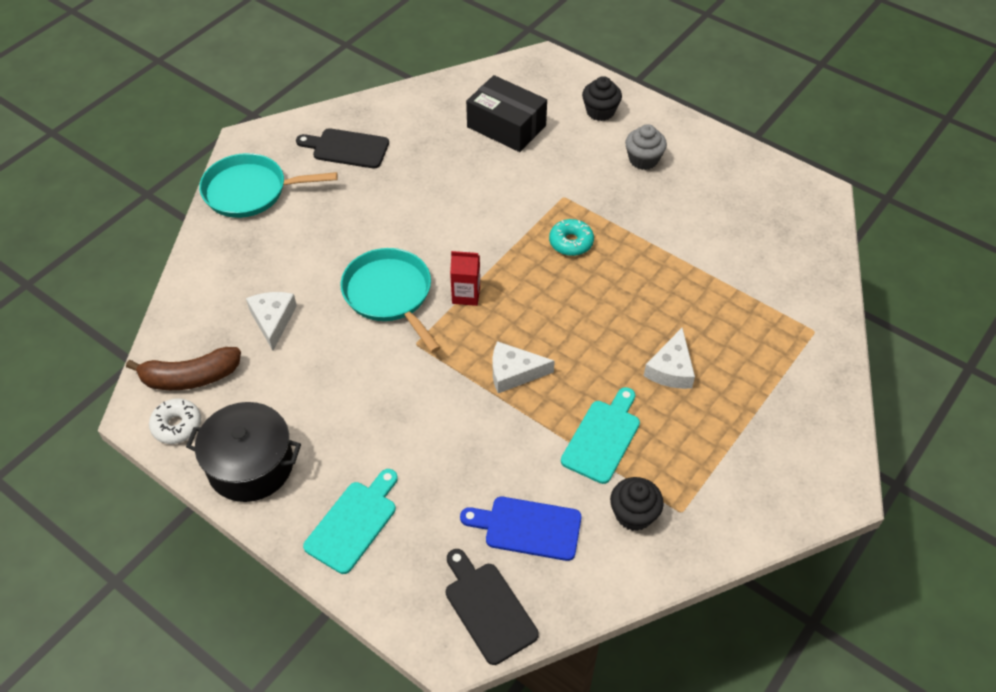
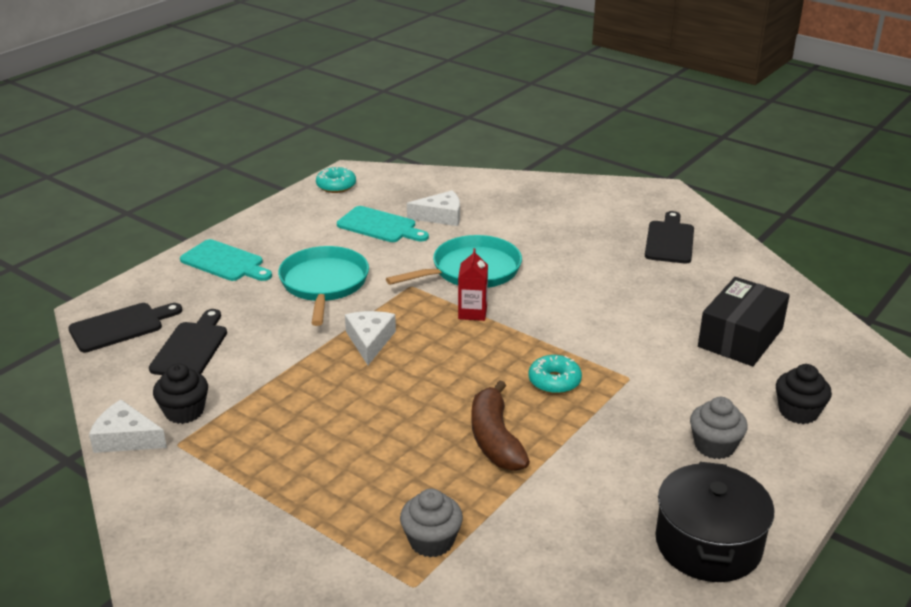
camera: 90 degrees right, 20 degrees down
(177, 425) = (336, 186): white donut -> turquoise donut
(190, 377) = (382, 187): brown banana -> brown banana (495, 439)
(250, 191) = (597, 196): turquoise pan -> turquoise pan (324, 284)
(250, 465) = (292, 216): black pot -> black pot (708, 544)
(527, 528) = (191, 347): blue cutting board -> black cutting board
(603, 437) = (280, 395): turquoise cutting board -> turquoise cutting board (380, 226)
(671, 369) = (363, 448): white cheese -> white cheese (126, 438)
(769, 321) = (431, 541): none -> grey cupcake

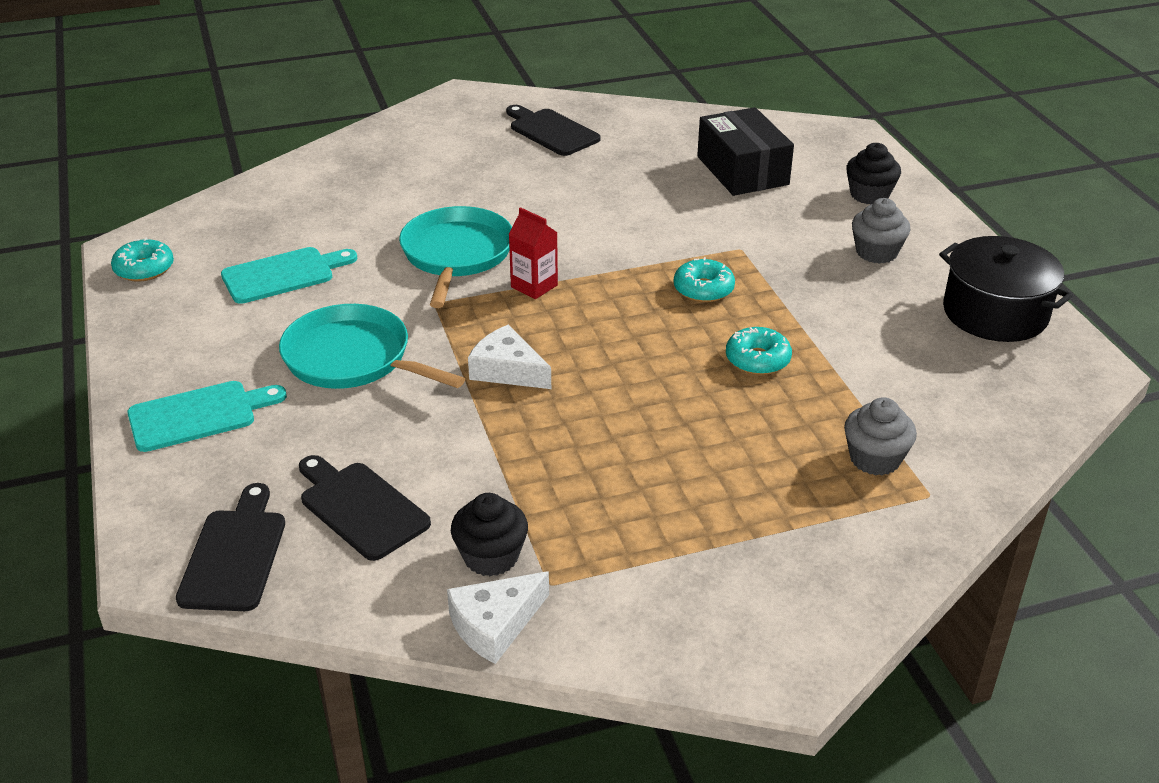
camera: 55 degrees left, 5 degrees up
(440, 216) = (322, 229): white cheese -> none
(495, 439) = (757, 360): brown banana -> turquoise donut

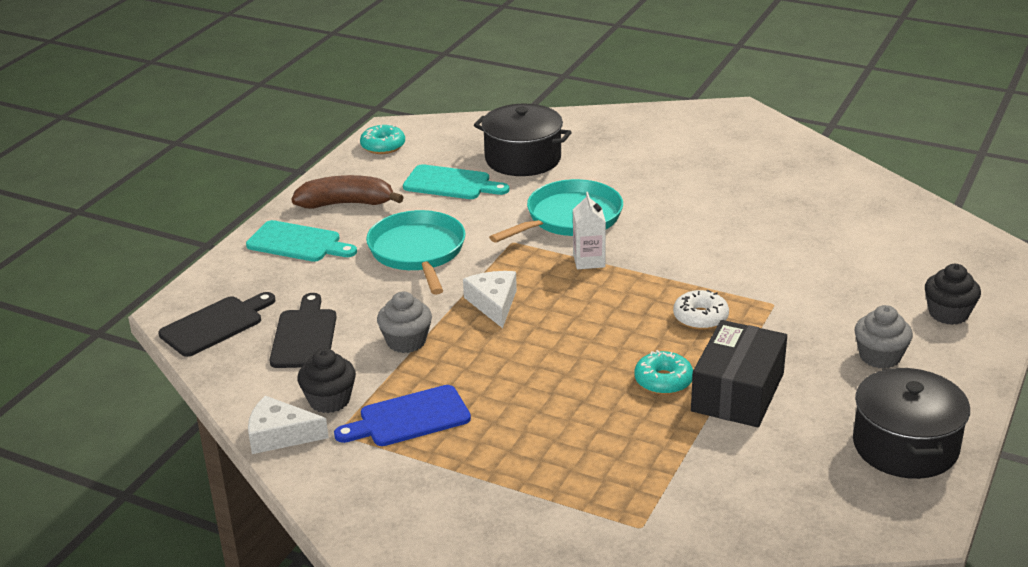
camera: 45 degrees right, 5 degrees down
(193, 347) = (346, 203): none -> brown banana
(323, 218) = (523, 159): none -> black pot
(534, 286) = (589, 261): red carton -> white carton
(551, 131) = (763, 161): black cutting board -> none
(596, 525) = (409, 418): none -> blue cutting board
(703, 289) = (700, 317): turquoise donut -> white donut
(742, 170) = (869, 250): black box -> black box (738, 392)
(875, 459) = (640, 484): grey cupcake -> grey cupcake (406, 341)

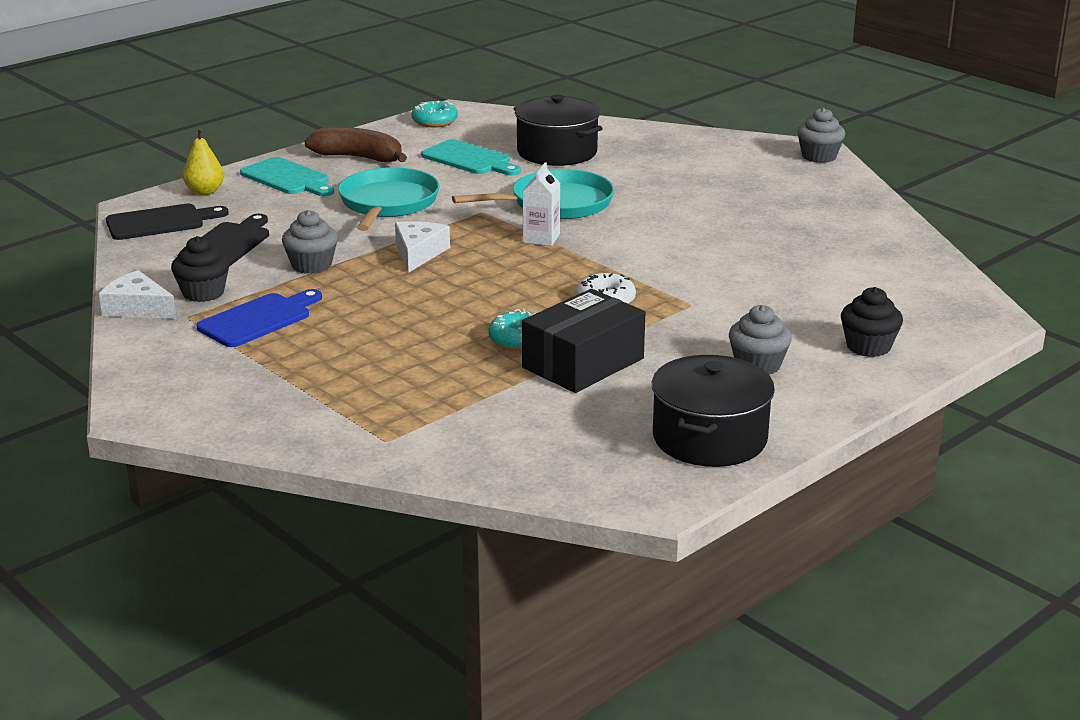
camera: 20 degrees right, 5 degrees down
(229, 277) = (205, 191): none -> yellow pear
(409, 418) = (259, 319): blue cutting board -> blue cutting board turned 135 degrees clockwise
(747, 117) = (819, 156): none -> grey cupcake

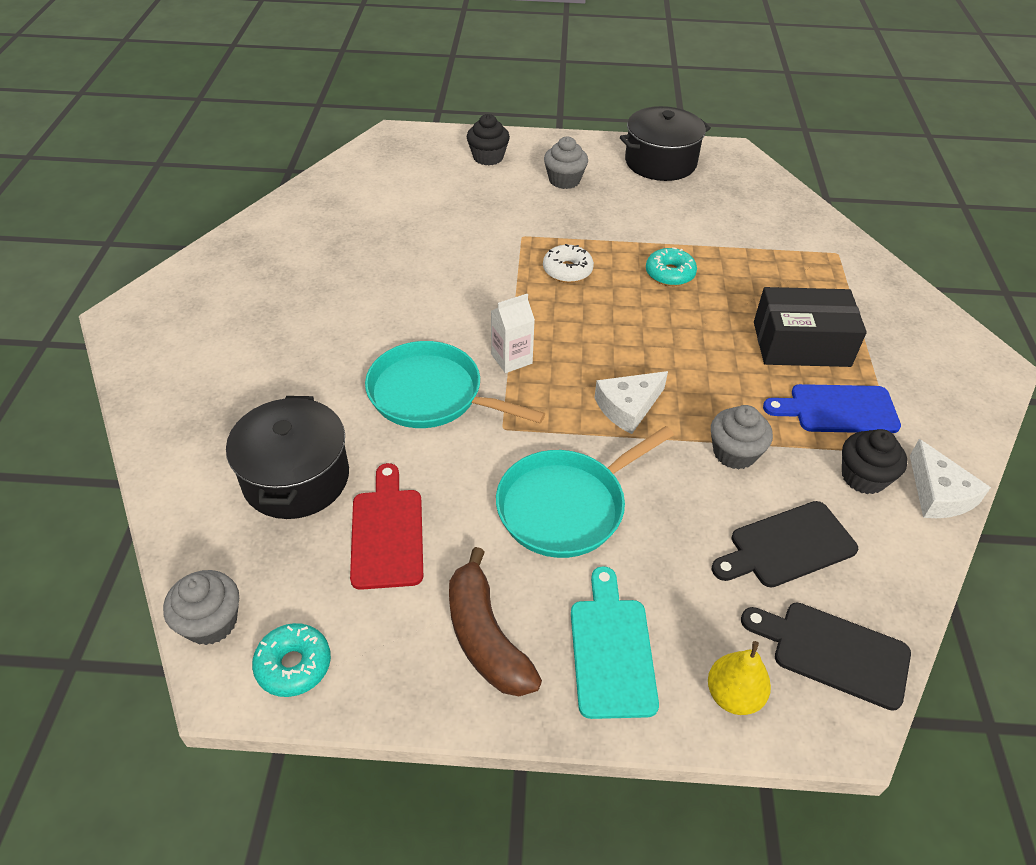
camera: 135 degrees left, 20 degrees up
(469, 159) = (387, 532): turquoise cutting board -> red cutting board
(583, 363) = (656, 236): black box -> black box (801, 344)
(819, 156) = (144, 306): grey cupcake -> grey cupcake (211, 622)

